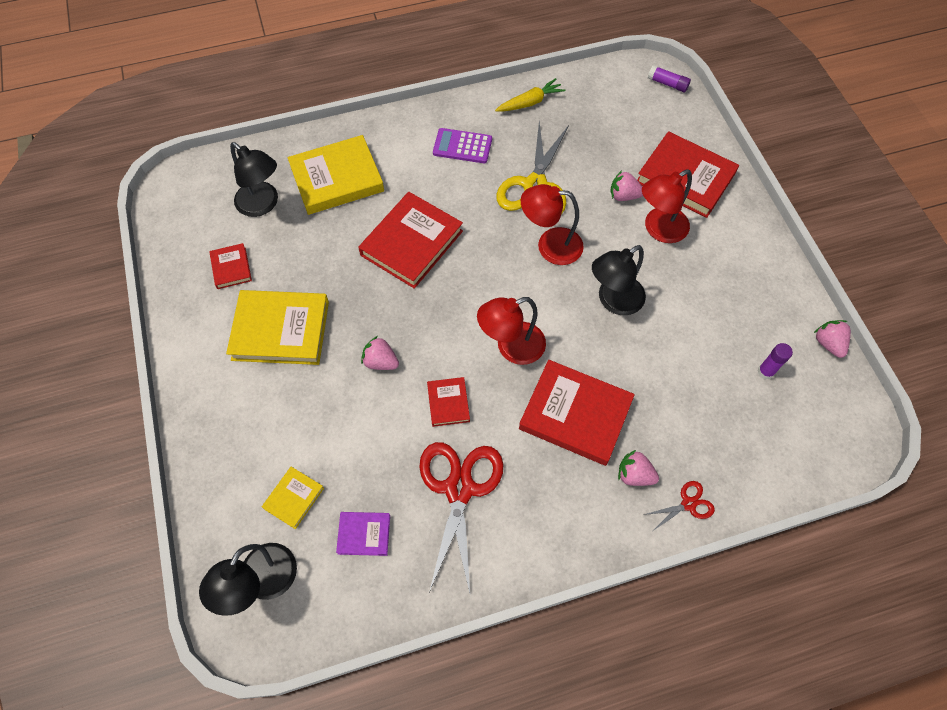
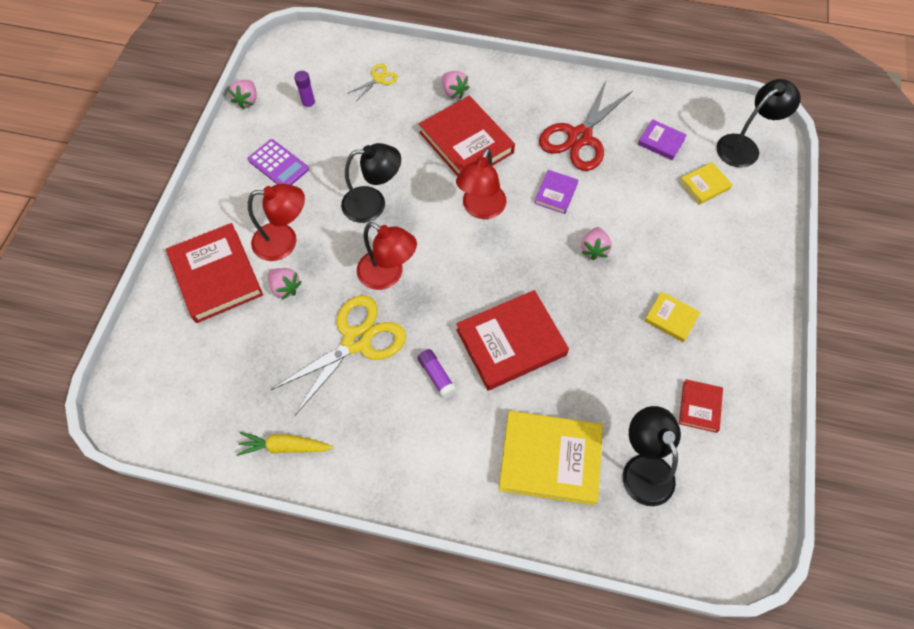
camera: 150 degrees left, 0 degrees up
(281, 330) = (671, 318): yellow book -> yellow book, size x0.50
(380, 361) = (594, 249): pink strawberry -> pink strawberry turned 45 degrees clockwise
(448, 403) = (556, 193): red book -> purple book
(462, 146) = (395, 428): purple calculator -> purple calculator (278, 164)
(511, 347) = (481, 209): red lamp -> red lamp turned 105 degrees clockwise
(667, 84) = (127, 388): purple glue stick -> purple glue stick (436, 376)
(688, 504) = (432, 62): red scissors -> none
(727, 445) = (378, 79): none -> yellow scissors

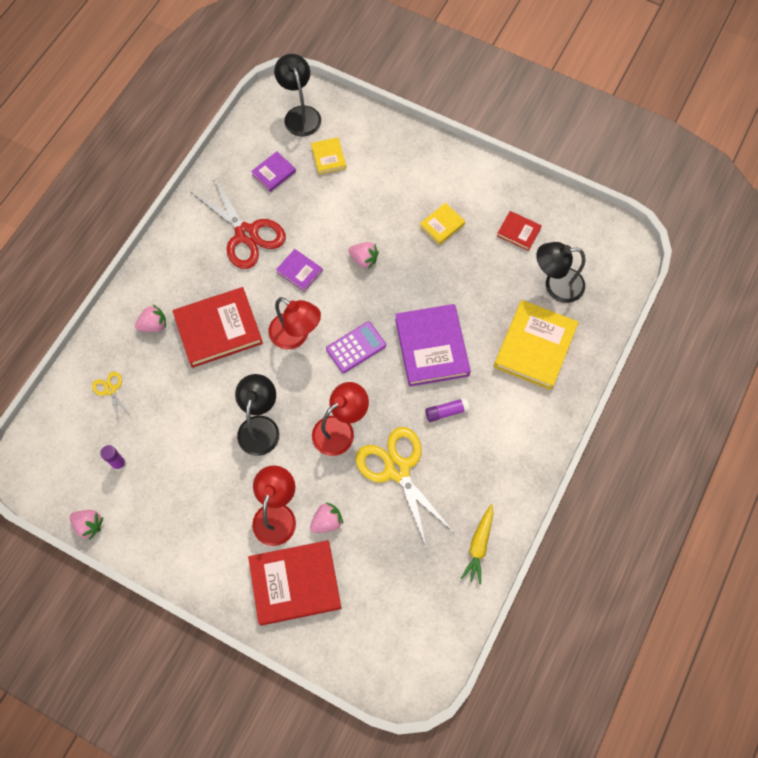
camera: 75 degrees left, 5 degrees up
(278, 164) = (184, 506): purple calculator -> purple calculator (356, 347)
(511, 342) = (432, 347): red book -> purple book

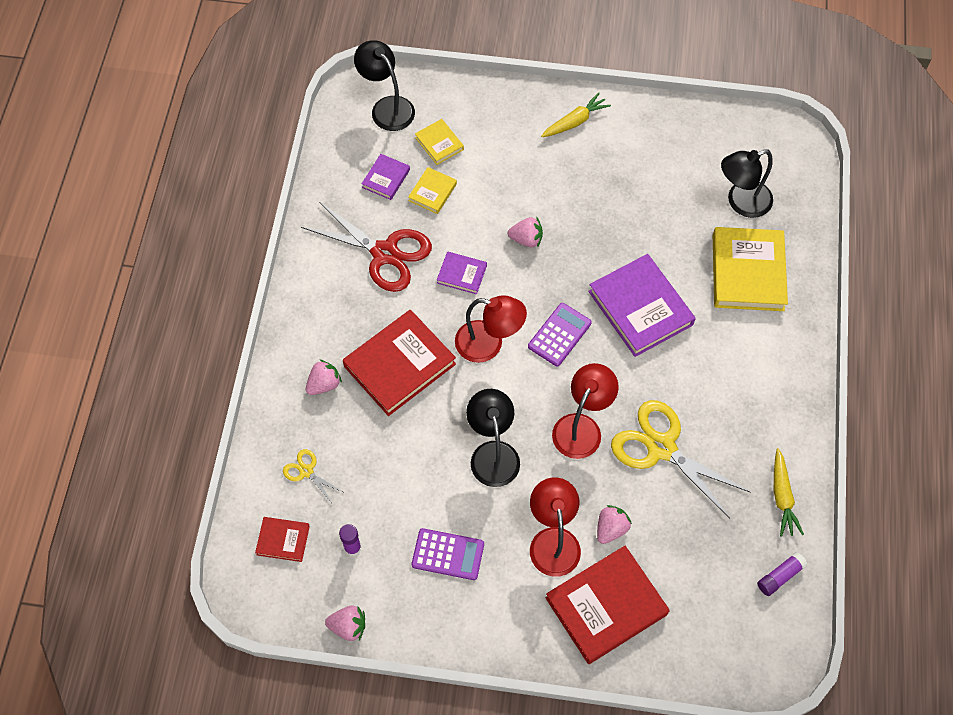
camera: 20 degrees left, 5 degrees down
(189, 495) = (448, 554): none -> purple calculator
(442, 225) = (594, 177): yellow book -> yellow book (432, 192)
(446, 412) = (686, 370): purple glue stick -> purple glue stick (780, 576)
(447, 173) = (575, 121): none -> yellow carrot
(518, 232) = (678, 159): red book -> red book (283, 540)

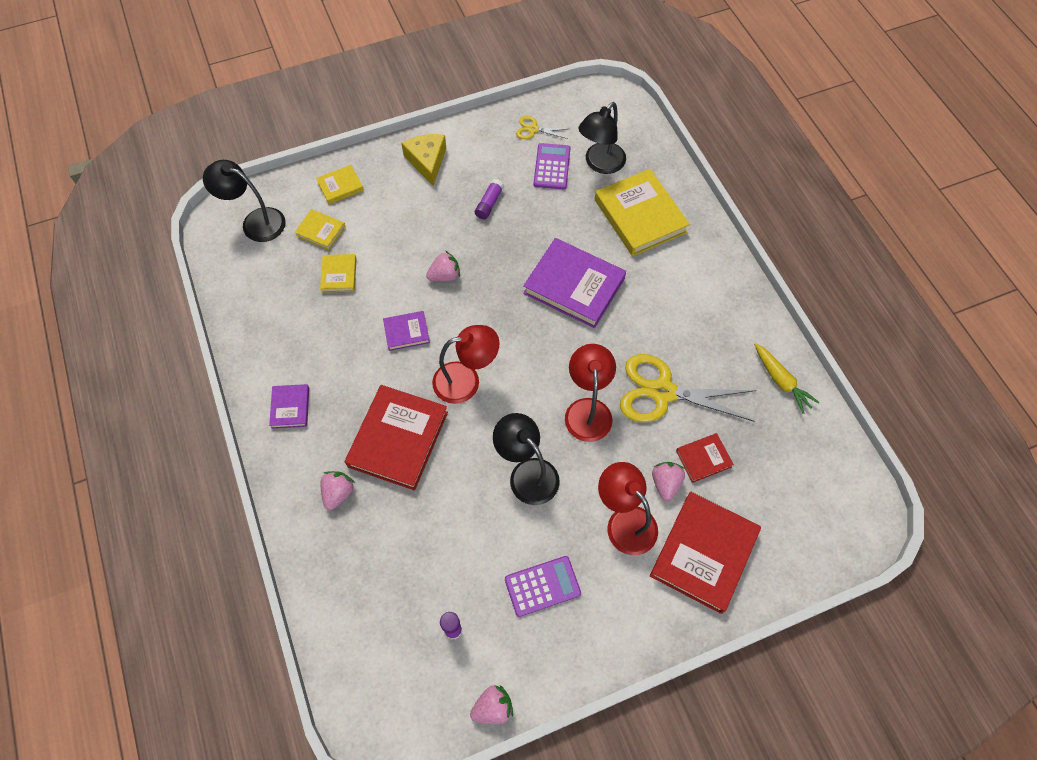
camera: 30 degrees left, 0 degrees up
(283, 540) = (383, 661): red book -> red book (703, 459)
(306, 471) = (368, 583): yellow scissors -> yellow scissors (533, 129)
(385, 253) = (326, 347): red scissors -> none
(386, 178) = (290, 283): purple book -> purple book (290, 407)
(481, 109) = (340, 186): none -> yellow book
(559, 335) = (521, 341): purple calculator -> purple calculator (552, 167)
(575, 121) = (427, 161): yellow carrot -> yellow cheese
(780, 576) = (821, 447): purple glue stick -> purple glue stick (489, 203)

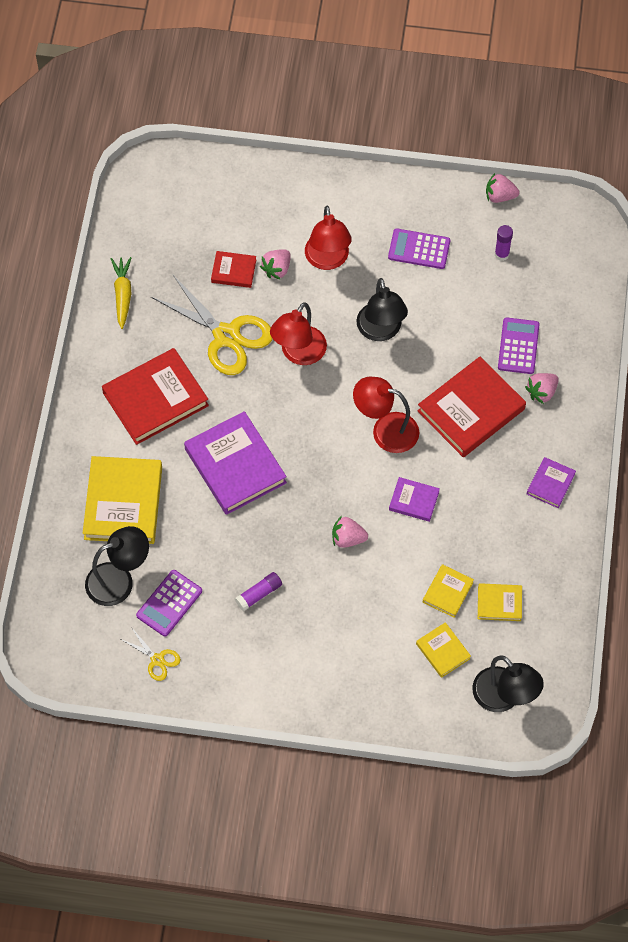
camera: 150 degrees left, 0 degrees up
(340, 186) = (397, 695): yellow book -> yellow book (499, 603)
(384, 530) = (518, 346): none -> purple calculator
(427, 161) = (291, 679): yellow cheese -> none
(704, 553) = (284, 210): red book -> red book (155, 399)

